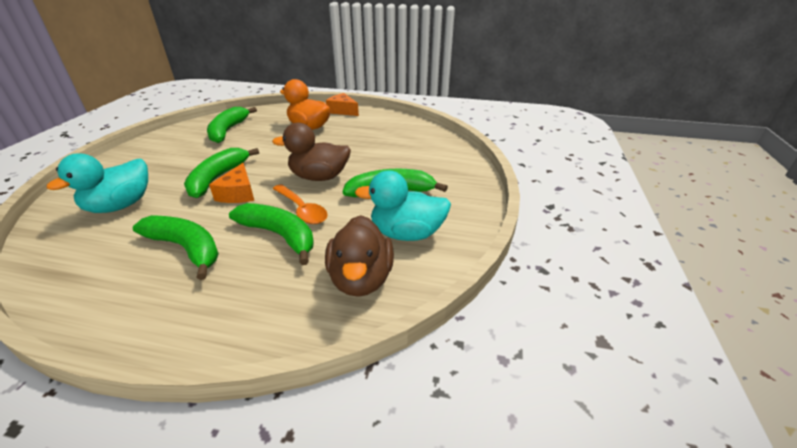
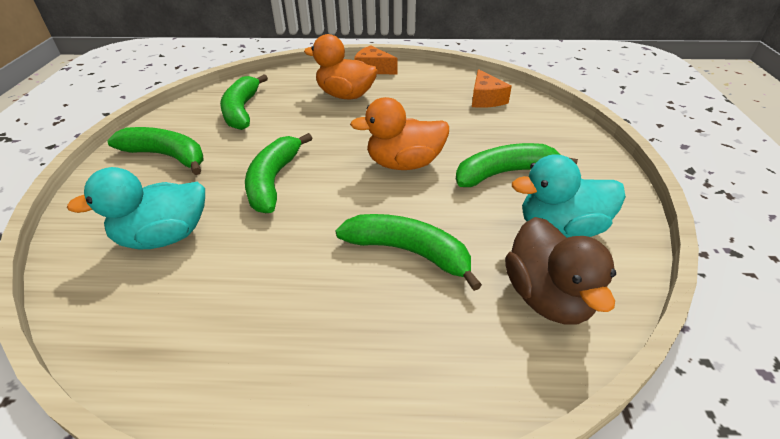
camera: 10 degrees left, 5 degrees up
(120, 205) = (164, 237): turquoise duck -> turquoise duck turned 45 degrees clockwise
(186, 248) = (298, 288): green banana -> green banana (167, 156)
(238, 193) = (315, 199): orange cheese -> orange cheese (485, 99)
(302, 210) = (413, 212): orange spoon -> none
(319, 177) = (404, 164): brown duck -> orange duck

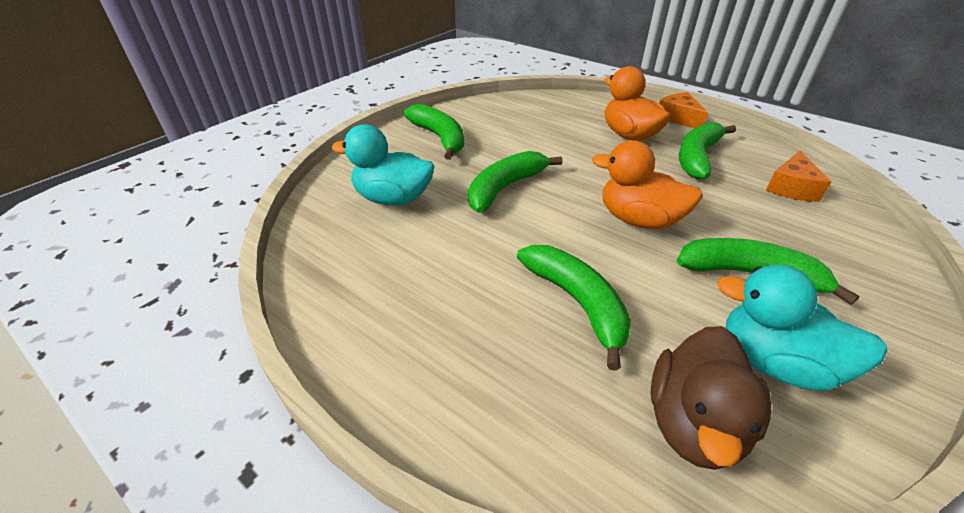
camera: 35 degrees right, 0 degrees up
(242, 110) = (524, 120): green banana -> green banana (697, 157)

